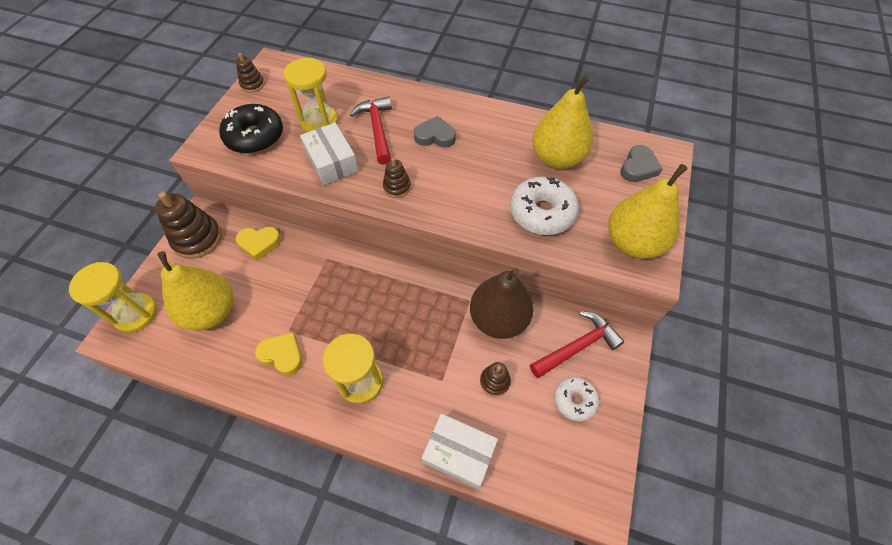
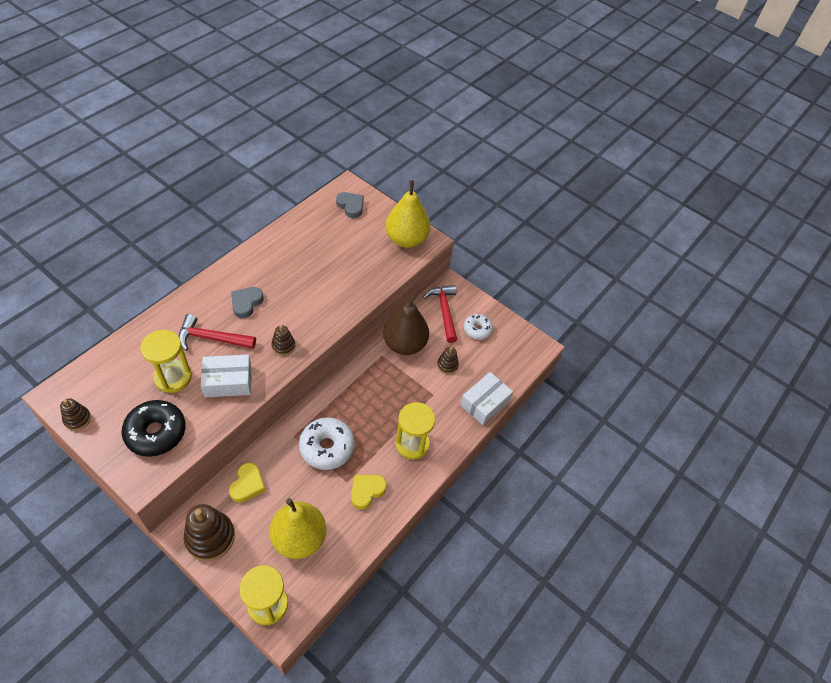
camera: 75 degrees left, 5 degrees down
(542, 212) = (357, 272): white donut -> white donut (327, 447)
(557, 158) = (316, 243): yellow pear -> none

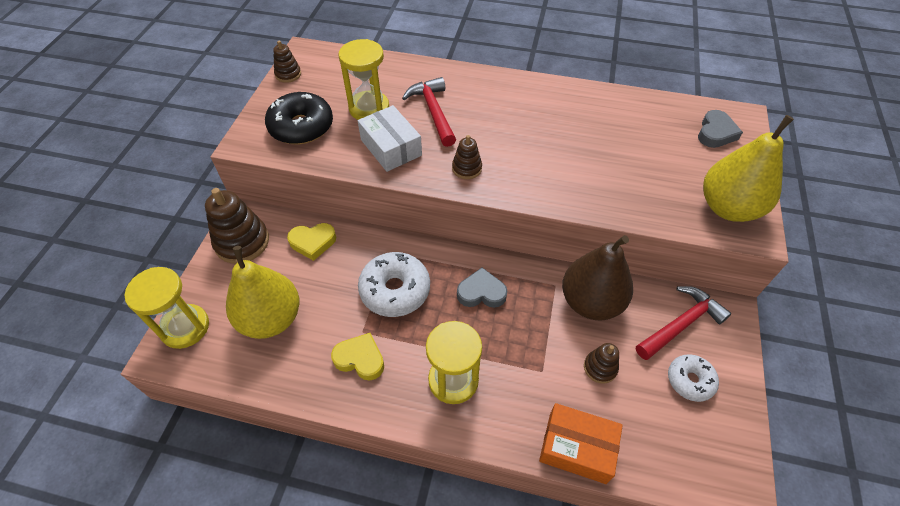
camera: 70 degrees right, 0 degrees up
(246, 303) = (496, 115): grey heart -> grey heart (481, 292)
(484, 403) = (577, 448): white box -> orange box

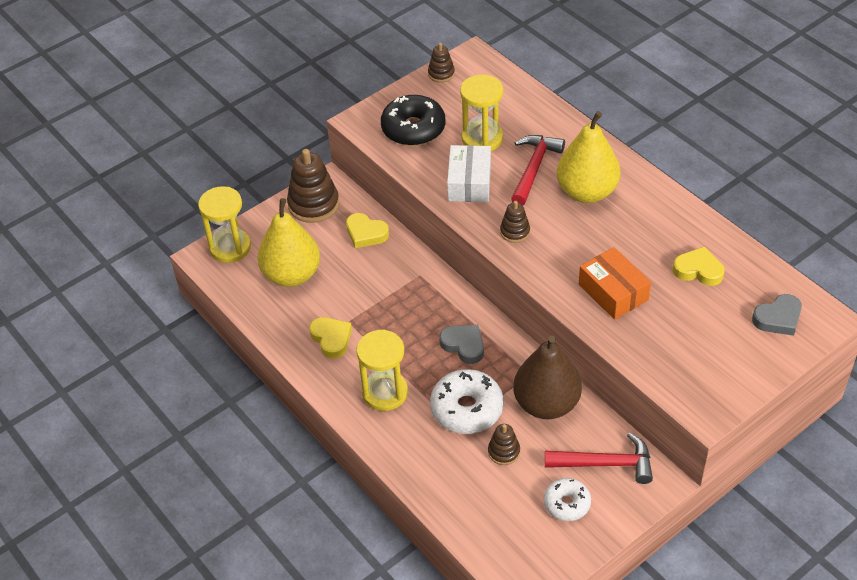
camera: 40 degrees right, 5 degrees down
(395, 290) = (398, 305): white donut -> white donut (467, 409)
(577, 448) = (432, 488): orange box -> orange box (613, 292)
(629, 127) = (698, 270): none -> yellow heart
(728, 208) = (707, 382): yellow pear -> yellow pear (587, 192)

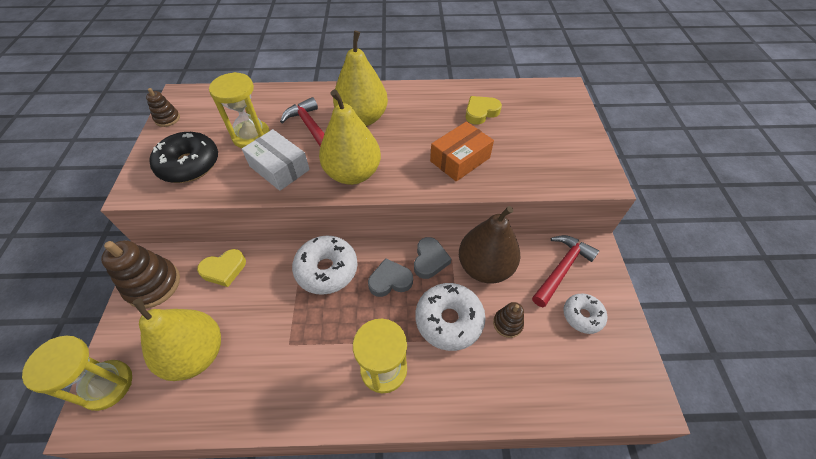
camera: 55 degrees left, 5 degrees up
(331, 339) = (292, 371): yellow heart -> none
(431, 296) = (326, 269): none -> white donut
(515, 232) = (353, 173): brown stacking toy -> yellow pear
(613, 292) = (460, 159): orange box -> orange box turned 45 degrees counterclockwise
(778, 318) = (550, 105): grey heart -> grey heart (430, 260)

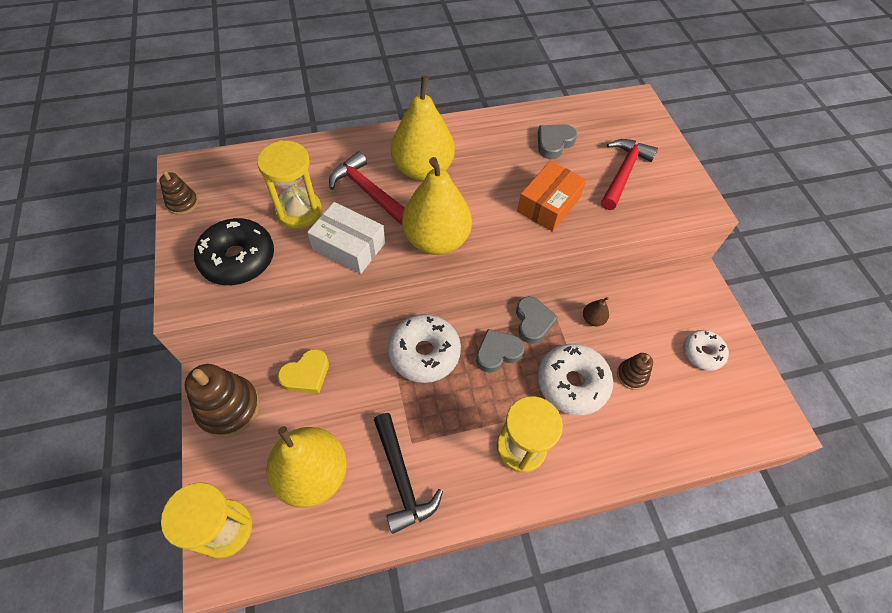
camera: 15 degrees left, 5 degrees up
(269, 374) = (402, 478): none -> black hammer
(481, 112) = (554, 143): yellow heart -> grey heart
(485, 267) = (593, 319): brown pear -> brown pear, size x0.40
(561, 268) = (670, 306): red hammer -> red hammer (623, 173)

